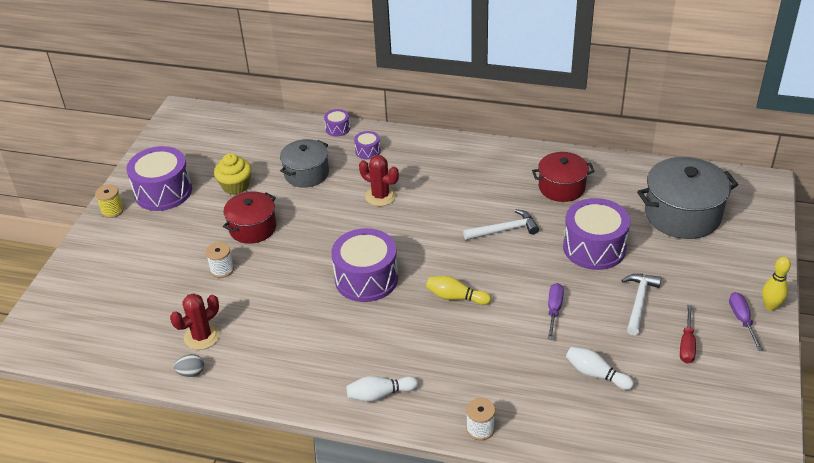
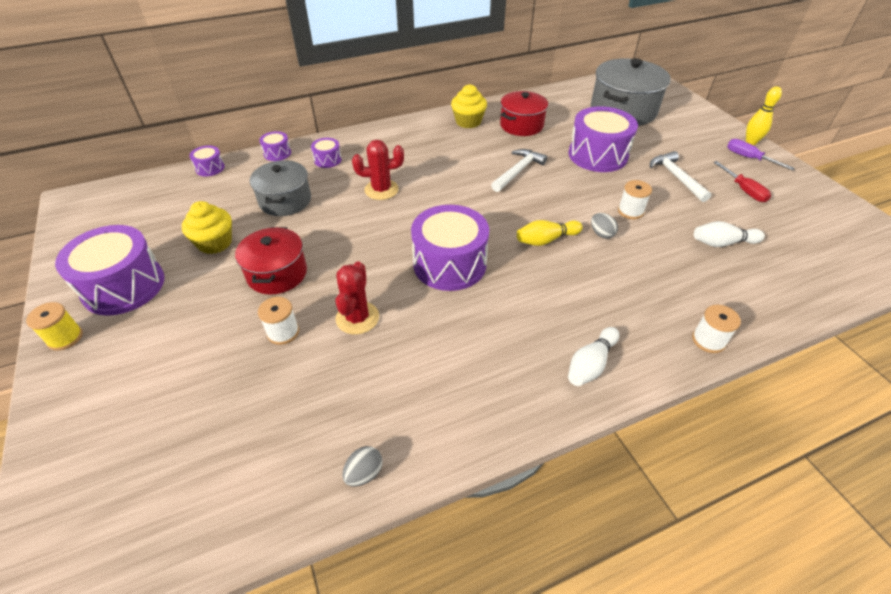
camera: 40 degrees left, 5 degrees up
(202, 336) = (333, 420): red cactus -> red cactus (357, 318)
(281, 122) = (210, 168): none -> purple drum
(505, 315) = (601, 234): none -> grey egg
(518, 163) = (468, 122): none -> yellow cupcake
(554, 310) = (630, 211): purple screwdriver -> white spool

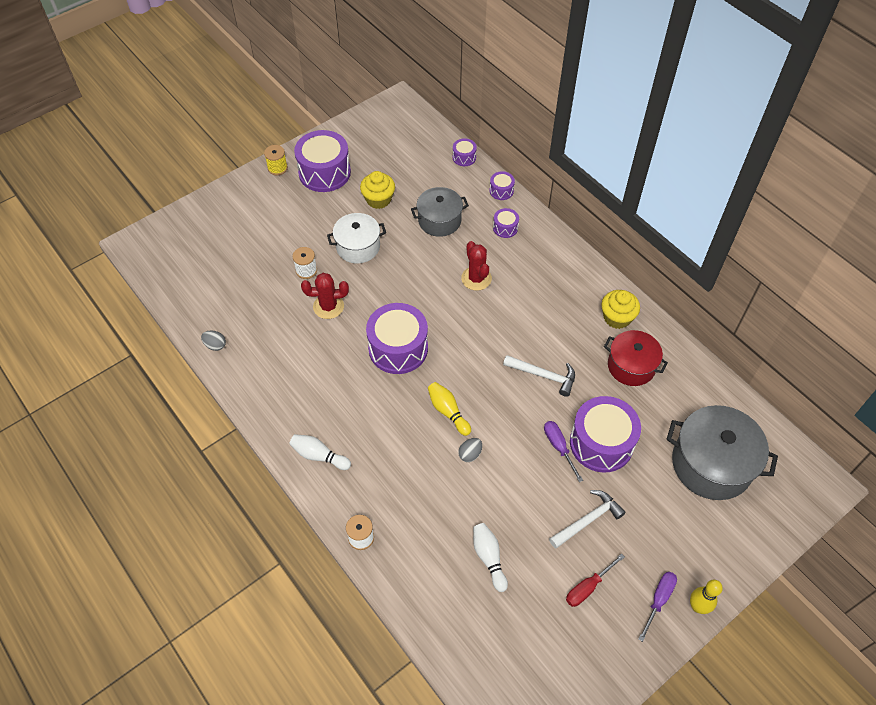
camera: 75 degrees right, 10 degrees up
(277, 273) = (358, 247): red pot -> white pot
(599, 178) = (558, 447): none -> purple screwdriver
(630, 211) = (512, 477): white spool -> none

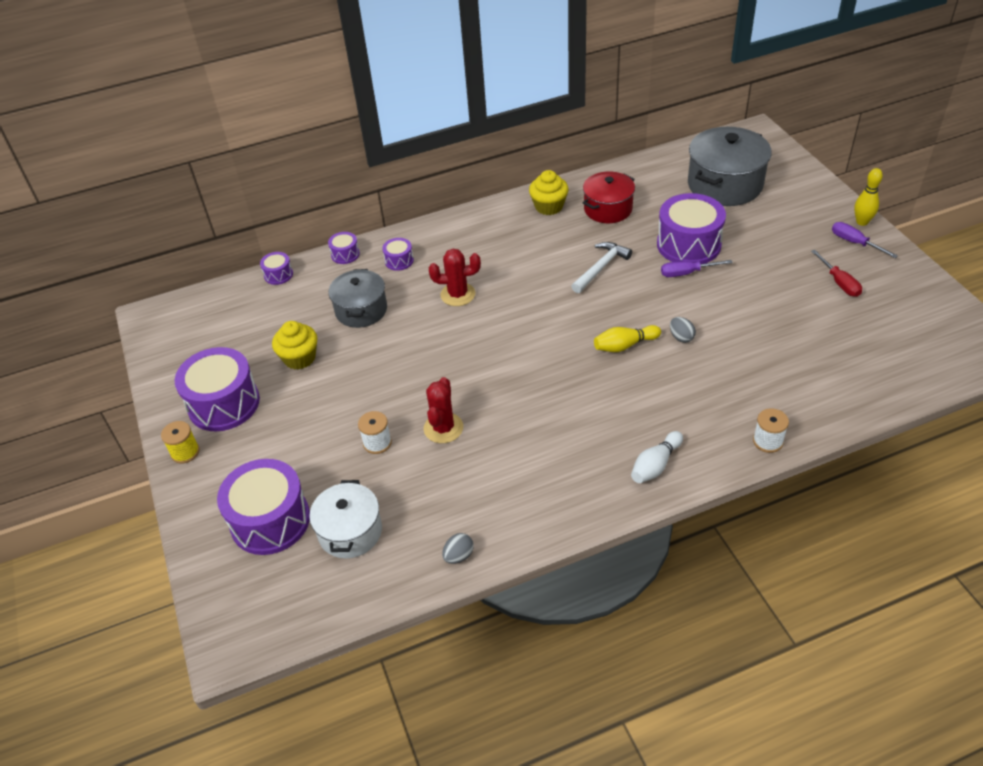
camera: 70 degrees left, 10 degrees down
(358, 247) = (364, 387): white pot -> white pot (350, 531)
(398, 348) = (528, 373): purple drum -> purple drum (270, 520)
(489, 558) = (802, 344): white bowling pin -> none
(588, 520) = (770, 269): white hammer -> none

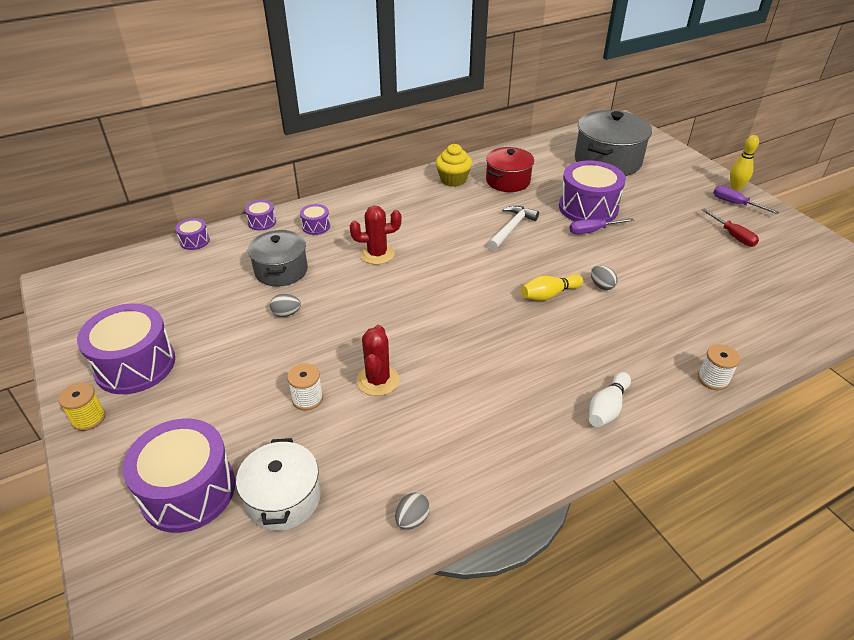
camera: 10 degrees left, 5 degrees down
(299, 358) = (218, 317): yellow cupcake -> none
(363, 357) = (286, 313): none -> grey egg

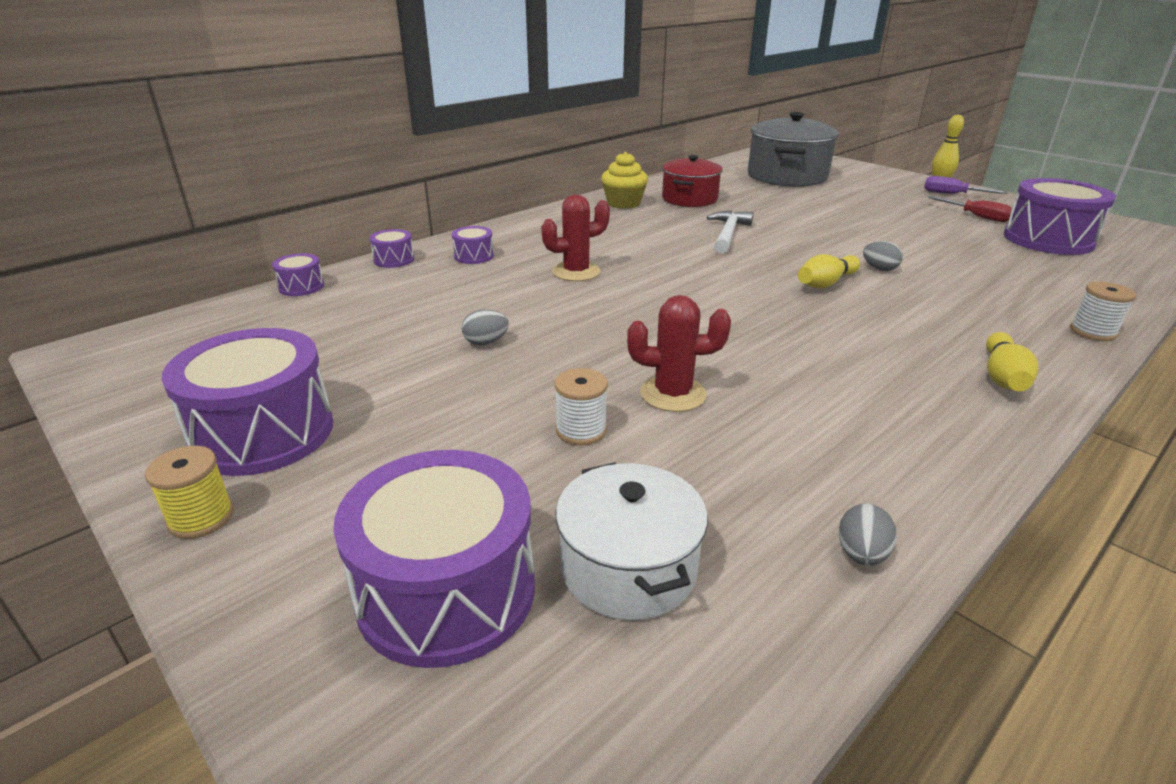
camera: 15 degrees left, 10 degrees down
(281, 270) = (450, 301): grey pot -> none
(378, 380) = (673, 394): red cactus -> red cactus turned 75 degrees counterclockwise
(588, 208) = (800, 211): purple drum -> purple drum (1048, 239)
(592, 231) = (823, 227): purple screwdriver -> none
(607, 408) = (1003, 377): white bowling pin -> yellow bowling pin

